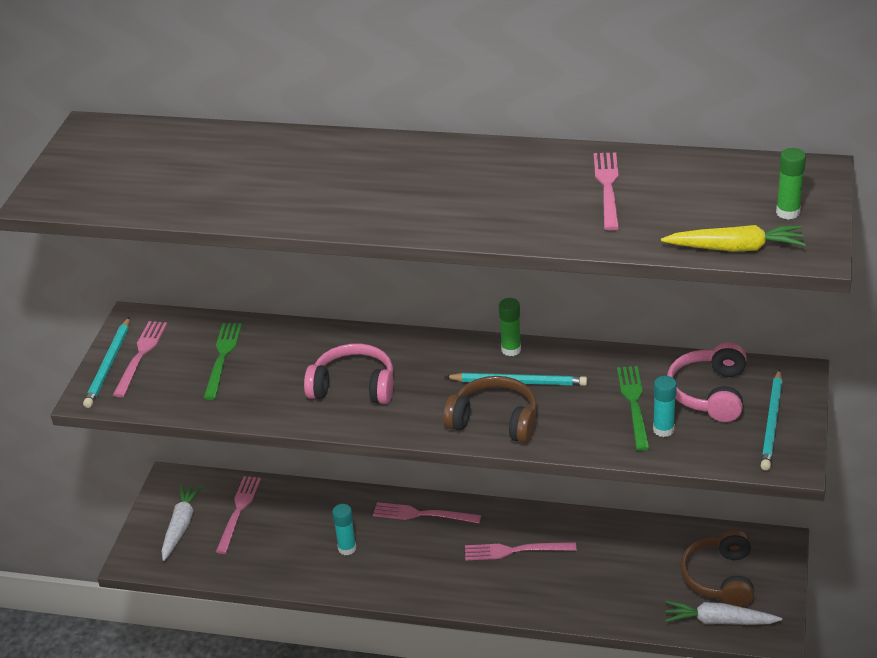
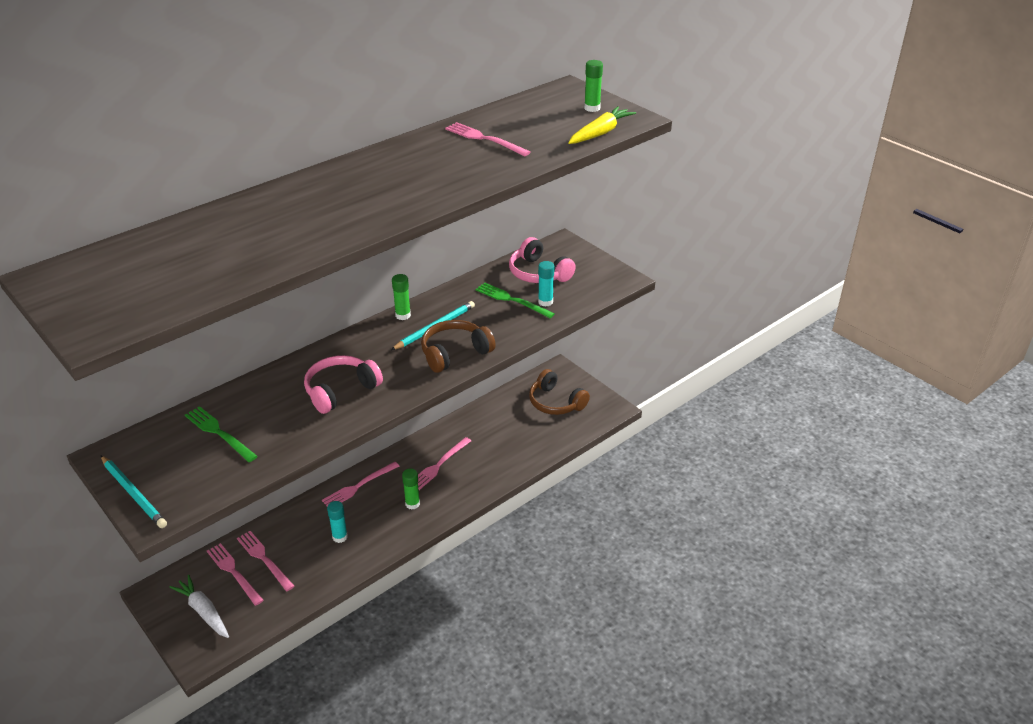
camera: 55 degrees left, 0 degrees up
(140, 356) = (151, 472): pink fork -> pink fork (264, 559)
(441, 568) = (412, 504): none -> green glue stick
(719, 621) = (583, 421): white carrot -> none
(772, 423) = (587, 268): turquoise pencil -> none

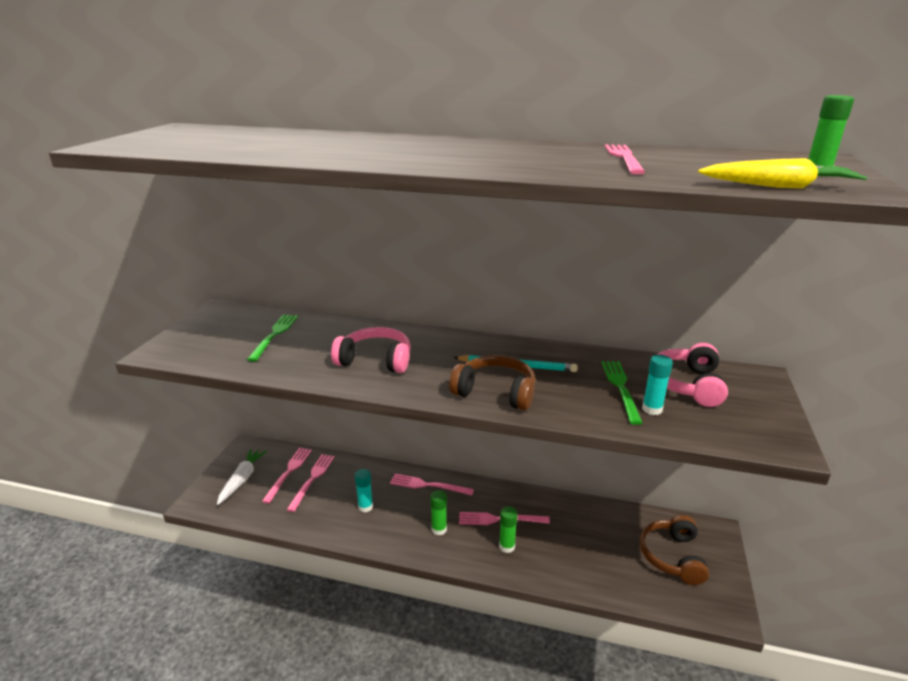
camera: 55 degrees right, 10 degrees down
(133, 493) = (182, 334): turquoise pencil -> none
(403, 315) = (510, 344): green glue stick -> green glue stick (507, 546)

